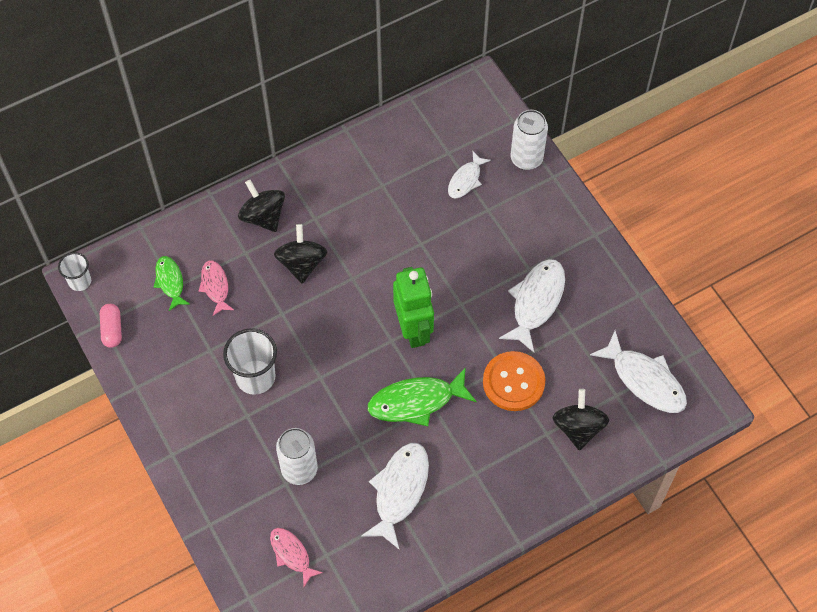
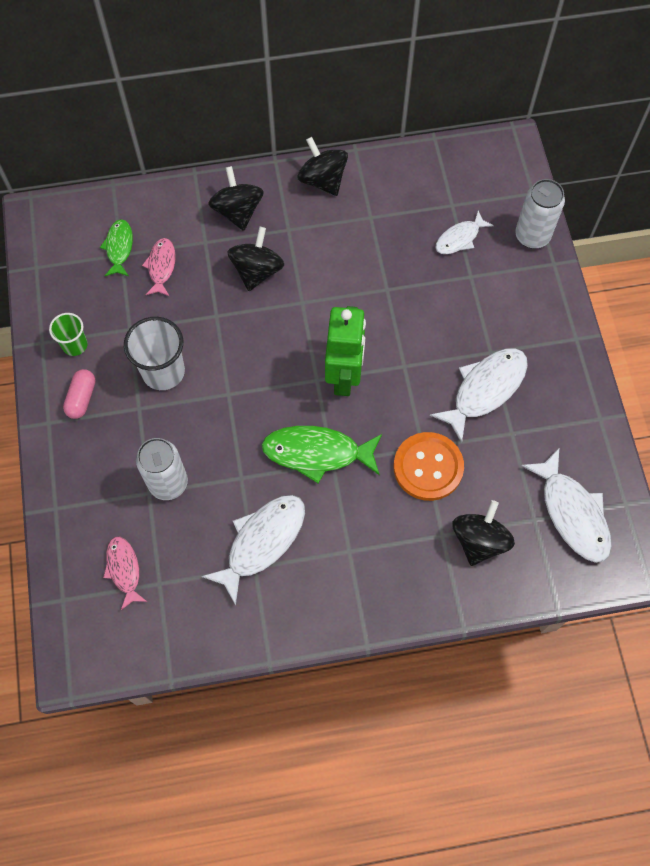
camera: 20 degrees right, 5 degrees up
(80, 281) = (32, 219): white cup -> none
(112, 329) = (43, 277): pink capsule -> pink capsule (81, 398)
(167, 380) = (75, 345): none -> green cup
(327, 165) = (322, 180): none -> black spinning top

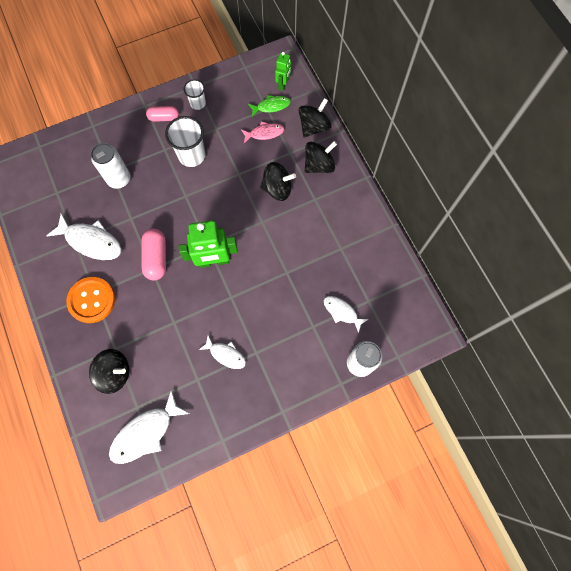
camera: 75 degrees right, 5 degrees up
(75, 345) = (198, 103): green cup -> white cup
(88, 223) = (283, 84): none -> green robot
(124, 570) = (61, 172): pink fish -> none
(317, 453) = (156, 258): green fish -> pink capsule
(322, 180) = (360, 210): black spinning top -> black spinning top (314, 127)
(428, 467) = (160, 329): orange button -> orange button (92, 300)
(485, 389) = (225, 354): white fish -> white fish, size x0.59

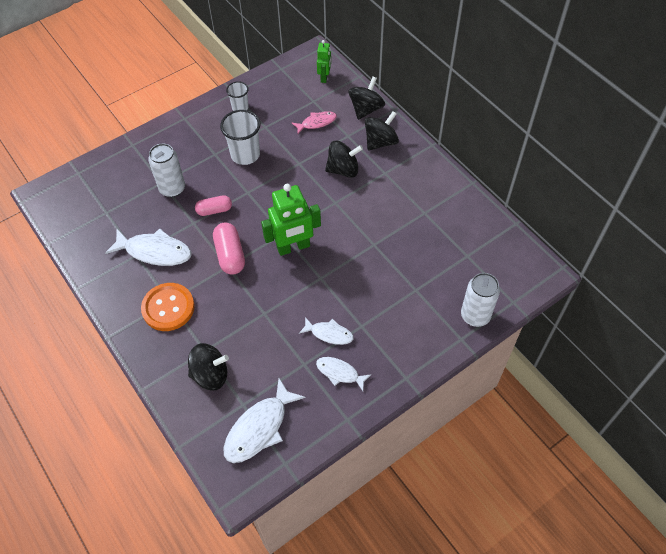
camera: 10 degrees left, 15 degrees down
(164, 117) = (207, 125): pink capsule -> pink capsule (214, 210)
(271, 106) = (317, 98): green fish -> none
(342, 312) = (442, 271): white fish -> white fish (340, 373)

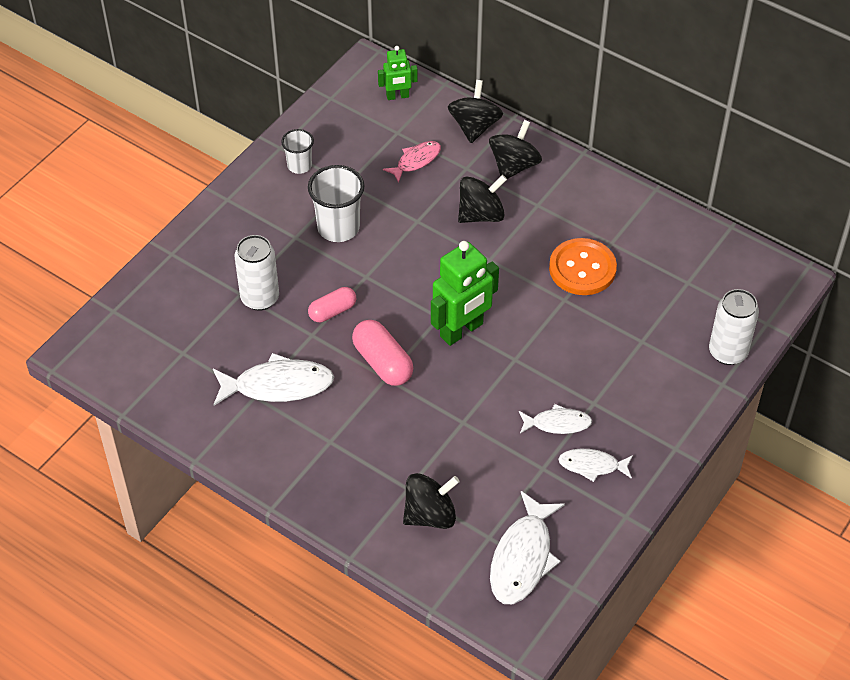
camera: 20 degrees left, 5 degrees down
(168, 308) = (333, 450): orange button -> orange button (582, 268)
(324, 77) = (397, 96): green robot -> green robot turned 90 degrees clockwise

